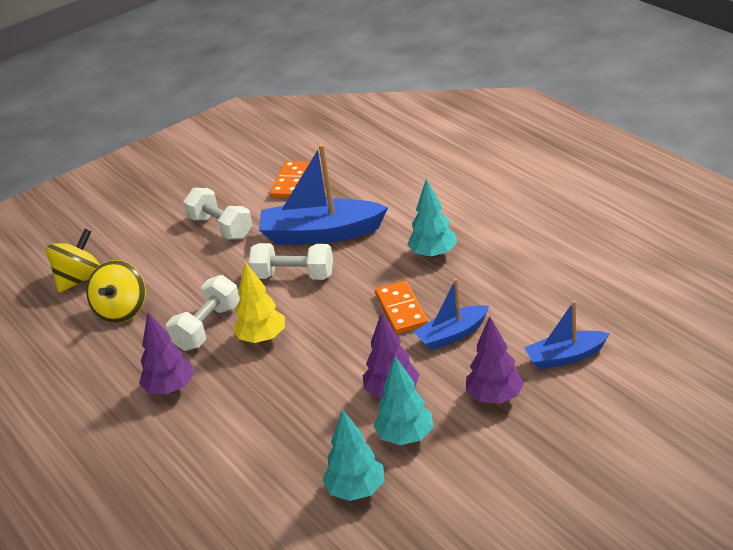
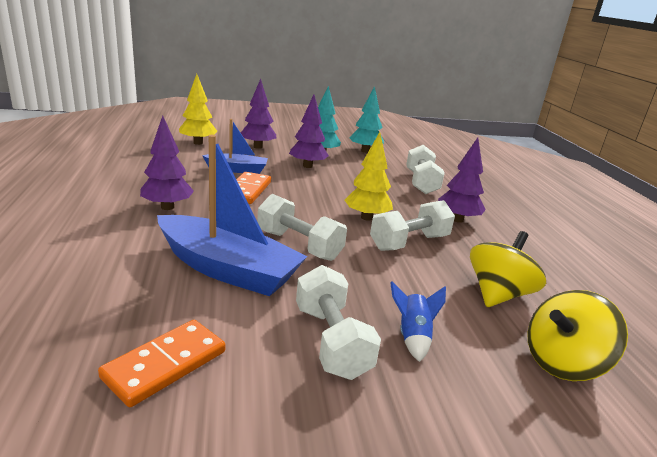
camera: 160 degrees left, 10 degrees down
(175, 252) = (412, 336): none -> blue rocket
(234, 444) = (421, 183): none -> white dumbbell
(433, 254) = (167, 207): turquoise tree -> purple tree
(565, 357) = (198, 143): blue boat -> yellow tree

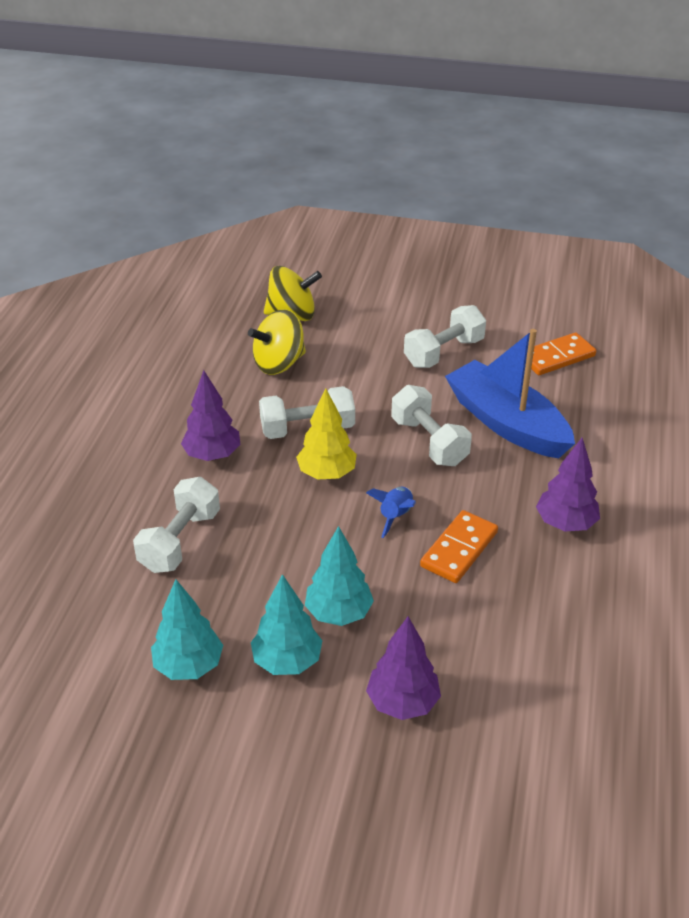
camera: 155 degrees left, 15 degrees up
(198, 143) = (518, 731): yellow tree -> none
(237, 169) = (462, 611): blue boat -> none
(307, 166) = (339, 613): purple tree -> turquoise tree
(331, 341) = (444, 352): white dumbbell -> white dumbbell turned 45 degrees clockwise
(412, 336) = (383, 346): blue rocket -> blue rocket (395, 516)

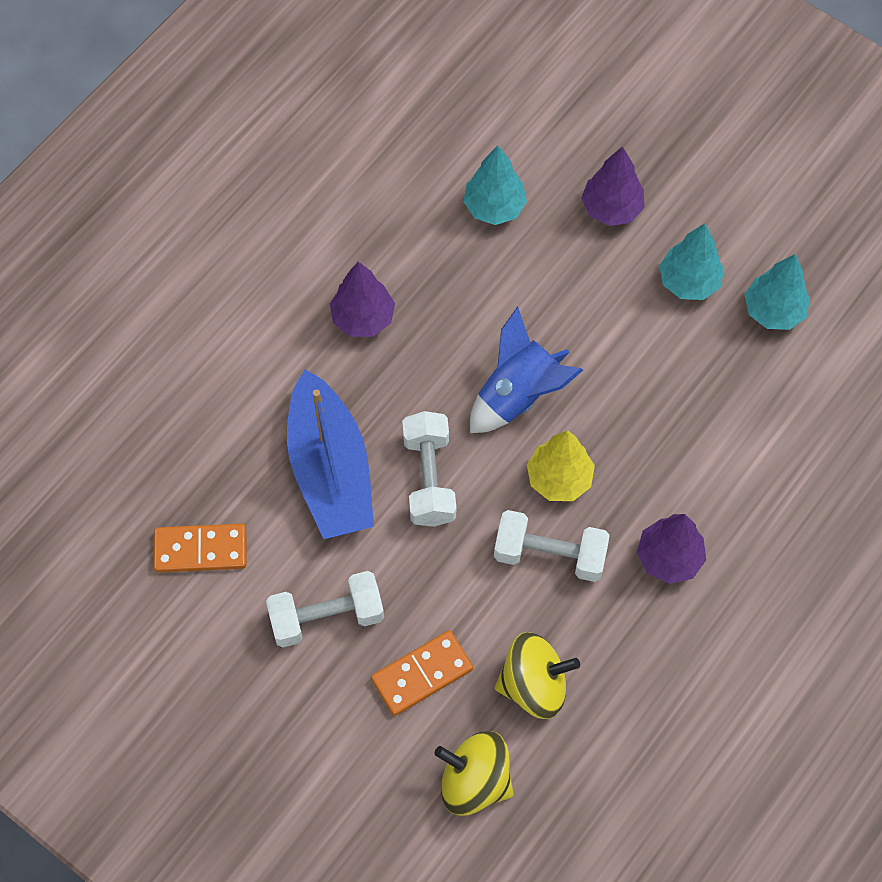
camera: 155 degrees left, 25 degrees up
(180, 541) = (740, 451): white dumbbell -> none
(339, 613) = (624, 309): turquoise tree -> turquoise tree (494, 207)
(395, 516) = (518, 394): blue rocket -> blue rocket, size x1.78
(459, 549) = (480, 331): orange domino -> orange domino (422, 674)

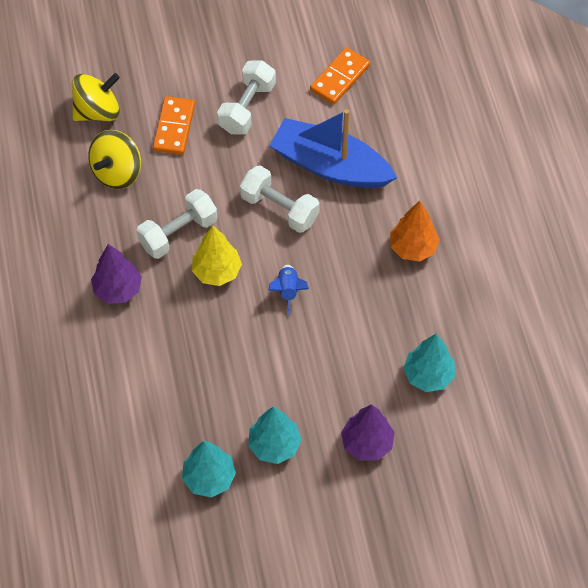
camera: 130 degrees right, 5 degrees down
(363, 318) = (413, 247): purple tree -> orange tree
(518, 394) = (288, 291): blue rocket -> blue rocket, size x0.56

